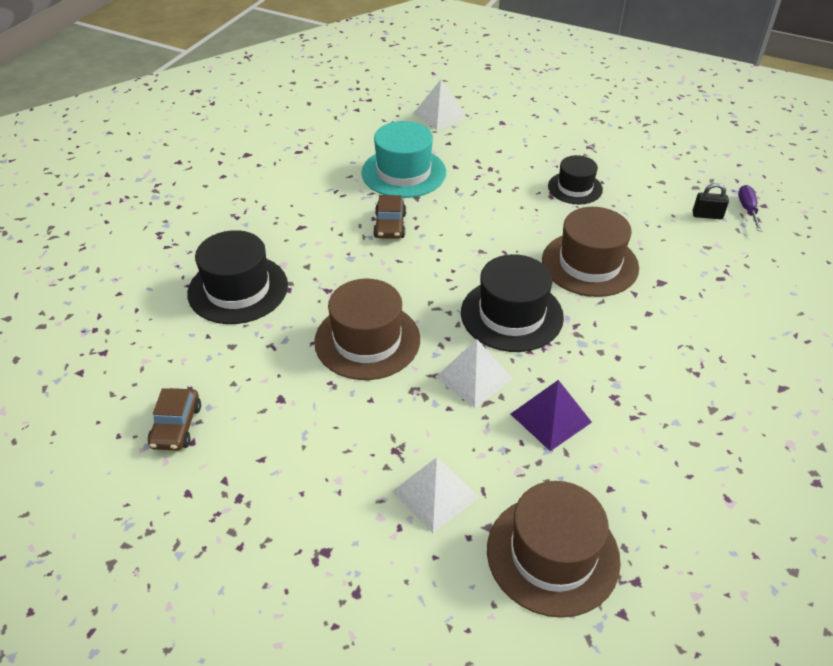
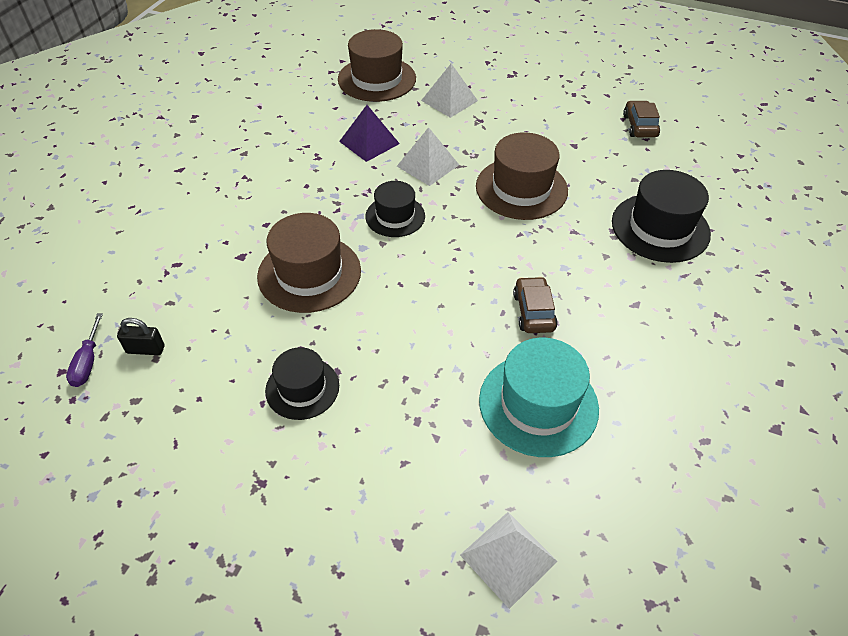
camera: 175 degrees right, 5 degrees up
(511, 315) = (395, 216): black hat -> black hat, size x0.63

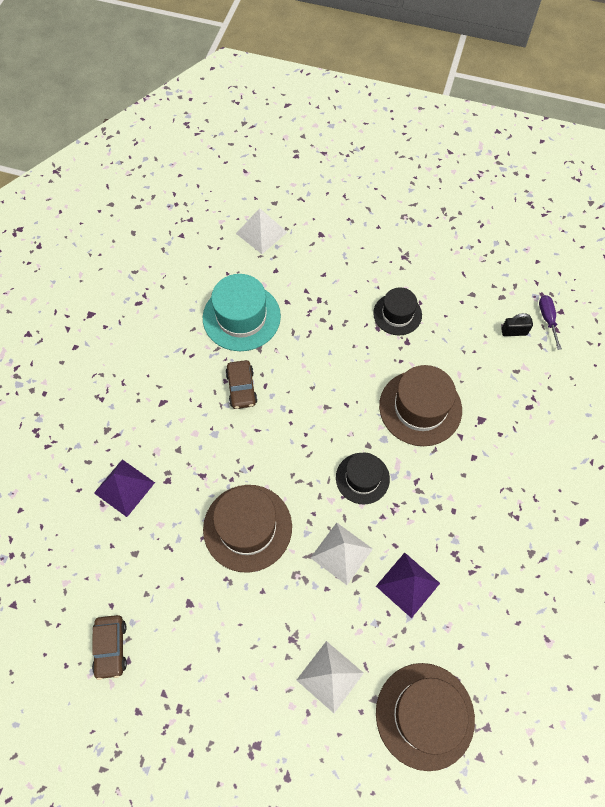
camera: 175 degrees right, 15 degrees up
(660, 228) = (124, 487): black hat -> purple pyramid

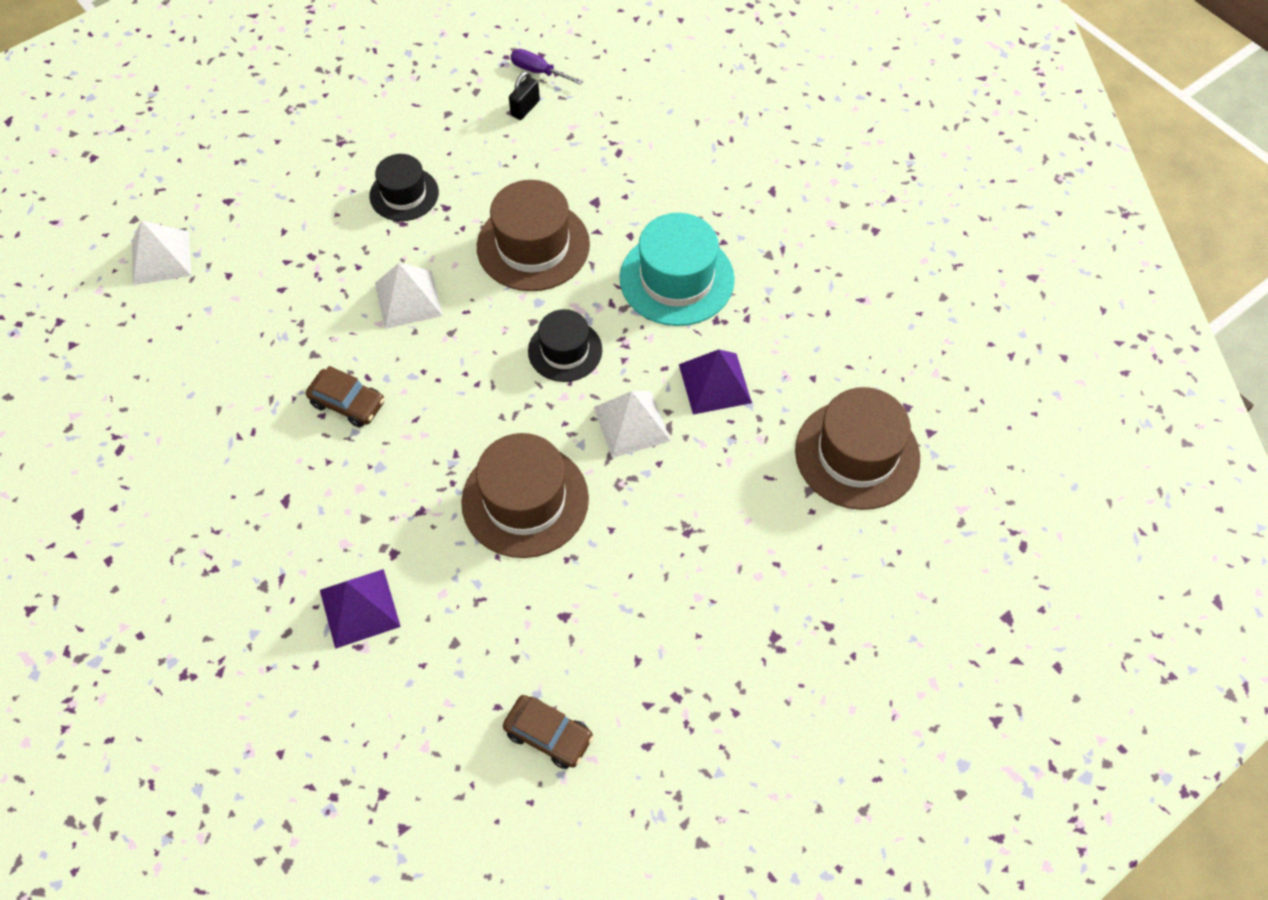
camera: 55 degrees left, 5 degrees down
(241, 317) = (254, 347): turquoise hat -> turquoise hat (676, 279)
(330, 676) = (754, 518): white pyramid -> white pyramid (408, 299)

